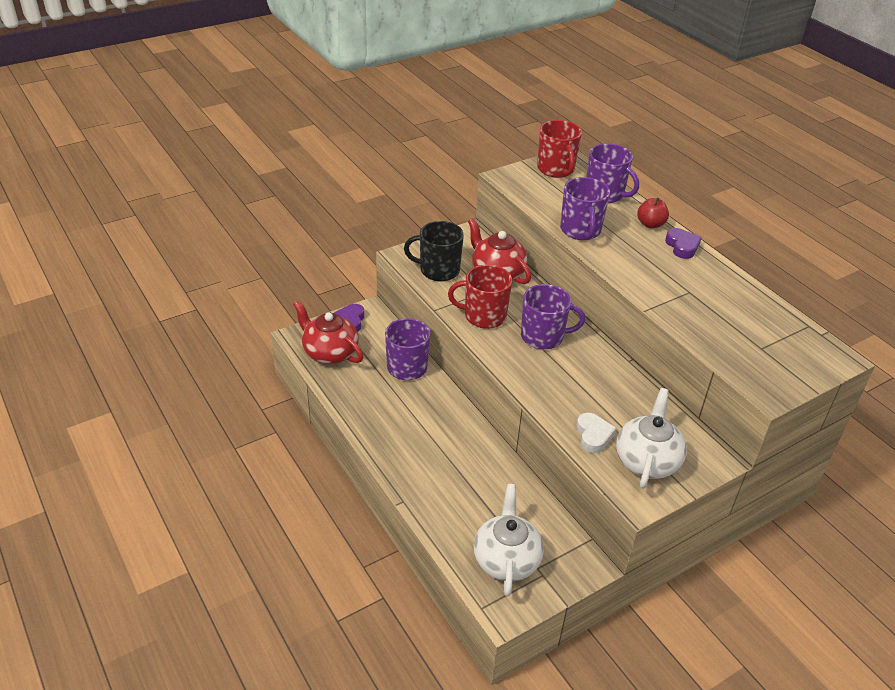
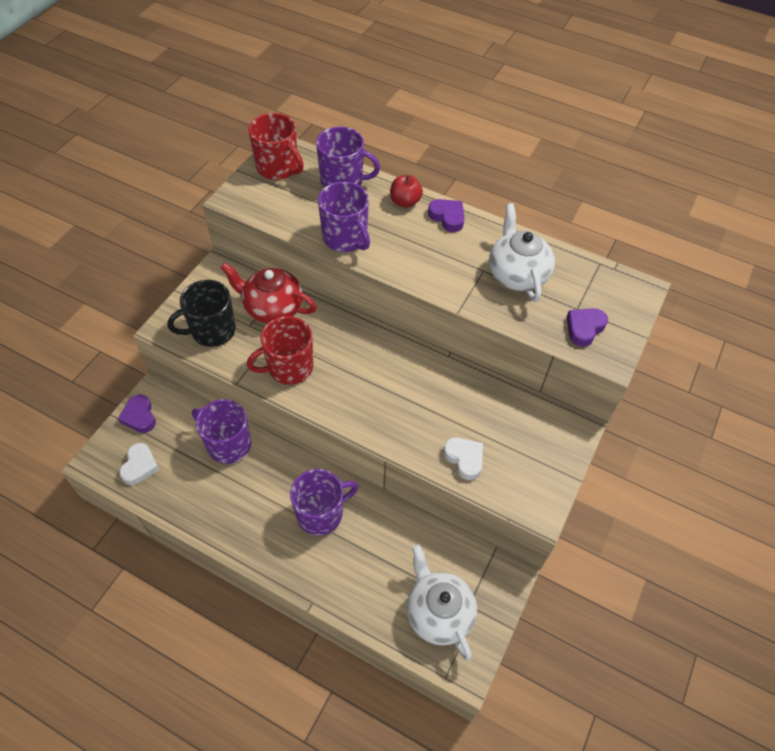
camera: 30 degrees left, 15 degrees up
(329, 352) = (140, 466): red teapot -> white heart
(543, 337) = (358, 365): purple mug -> purple mug (321, 513)
(647, 460) = (523, 462): white teapot -> white teapot (516, 274)
(758, 364) = (584, 328): none -> purple heart

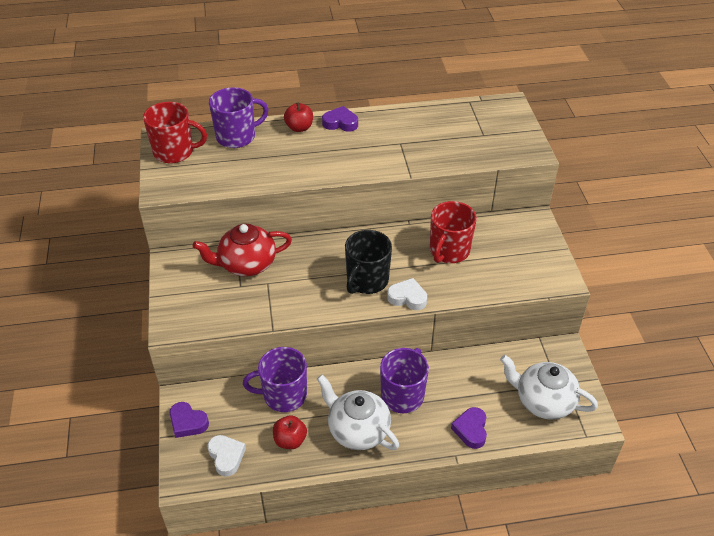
camera: 35 degrees left, 10 degrees down
(197, 487) = (290, 440): none -> red apple
(212, 331) = (214, 306): black mug -> black mug (367, 280)
(289, 367) = (303, 296): red mug -> red mug (449, 251)
(345, 238) = (281, 172): purple mug -> none
(464, 459) = (485, 279): white heart -> white heart (407, 297)
(516, 274) = (424, 134): white teapot -> white teapot (357, 430)
(584, 328) = (500, 144): purple heart -> purple heart (471, 430)

